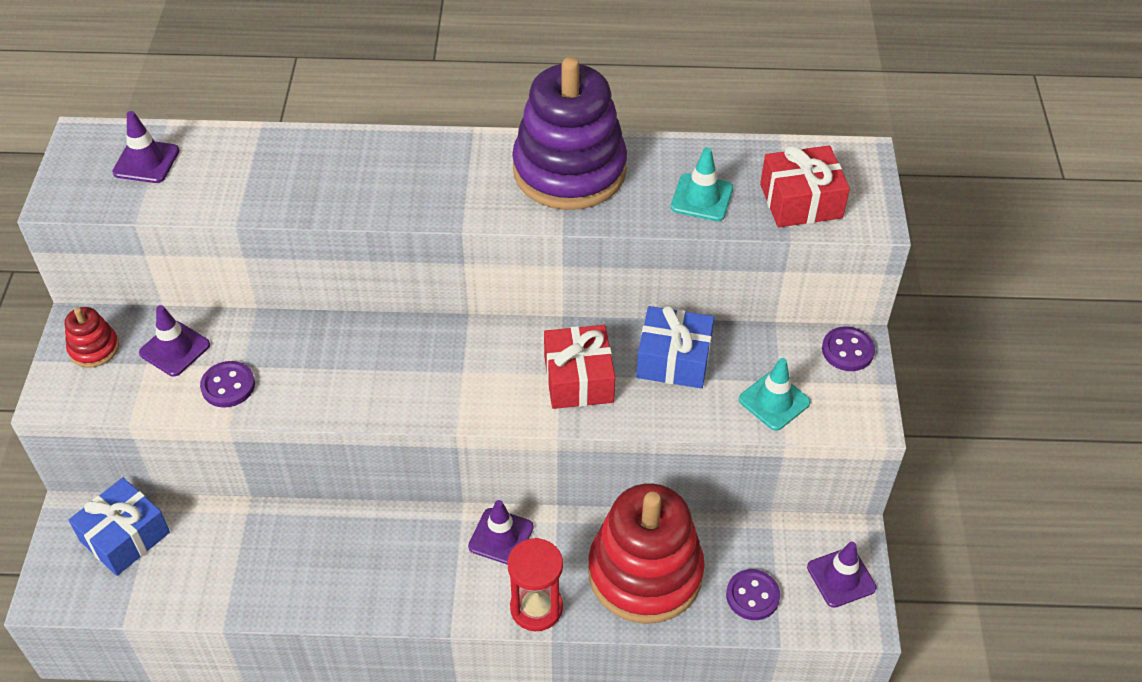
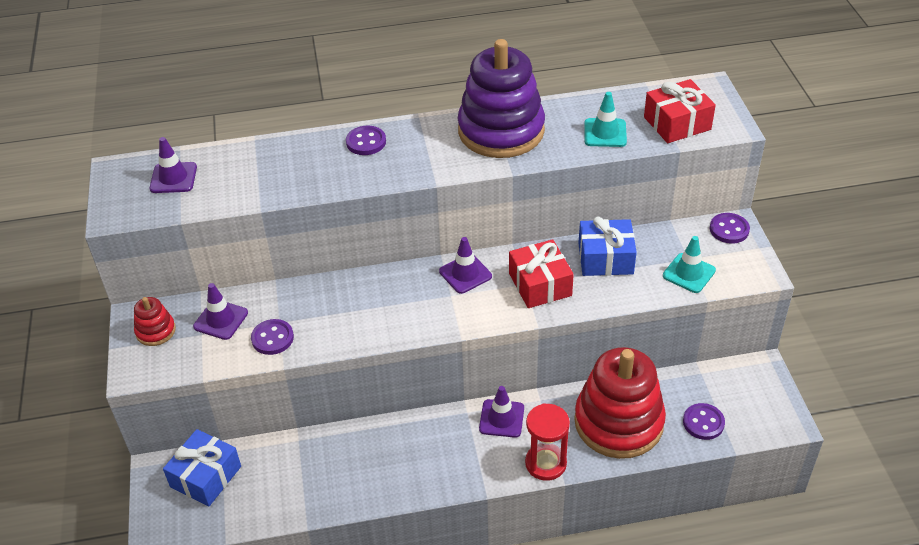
camera: 10 degrees left, 5 degrees down
(395, 155) = (366, 142): none -> purple button
(841, 577) = (763, 397): purple traffic cone -> purple traffic cone (465, 274)

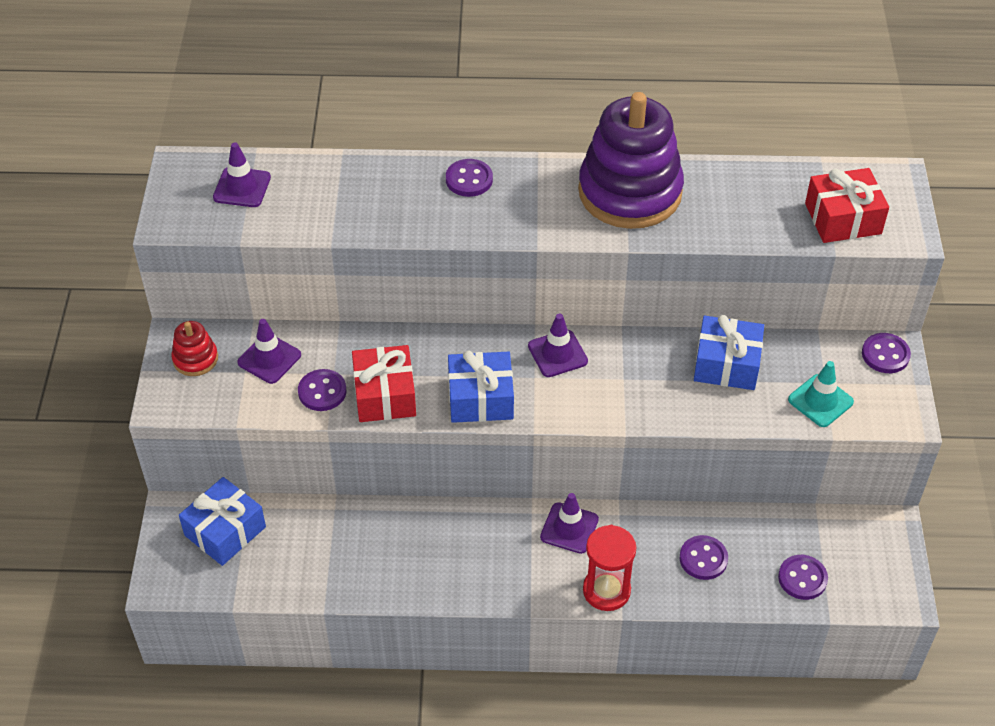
camera: 10 degrees right, 5 degrees up
(410, 320) = (480, 398): none -> blue gift
(540, 284) = (641, 383): red gift -> red gift (385, 395)
(605, 133) = (752, 216): turquoise traffic cone -> none
(618, 422) = (703, 559): red stacking toy -> purple button

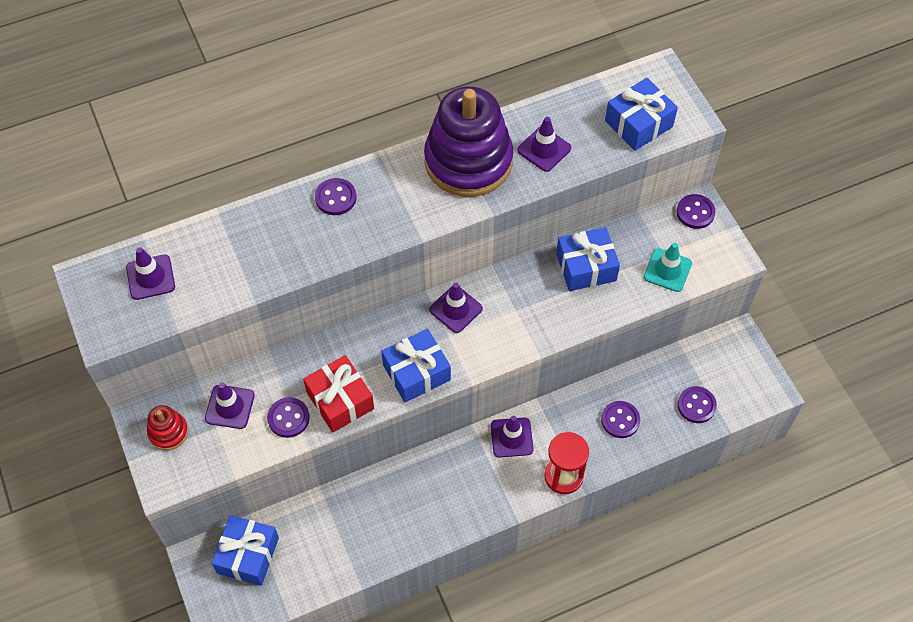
camera: 25 degrees left, 10 degrees up
(720, 208) = (544, 149): none -> purple traffic cone
(843, 218) = (639, 124): red gift -> blue gift

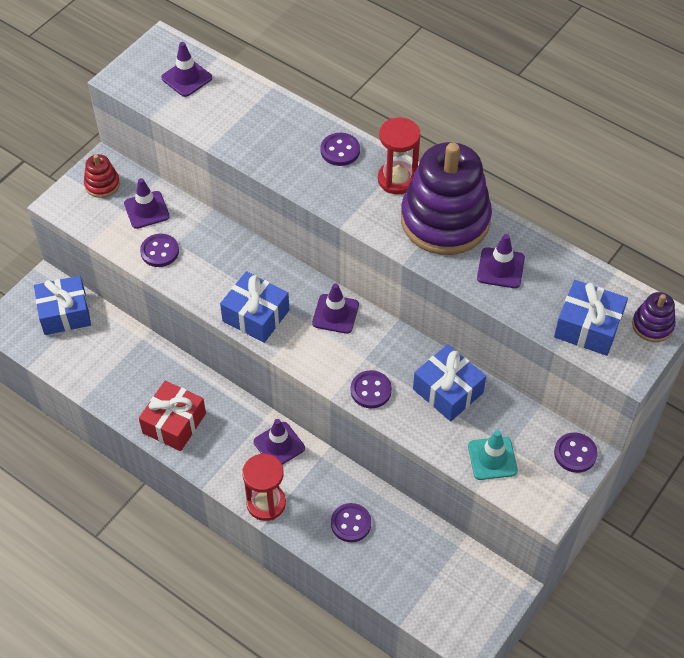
camera: 60 degrees right, 5 degrees down
(340, 400) = (196, 277): red gift -> red gift (174, 423)
(399, 172) = (397, 179): none -> red hourglass
(662, 82) = (652, 325): none -> purple stacking toy
(696, 405) = (408, 582): purple button -> purple button (371, 390)

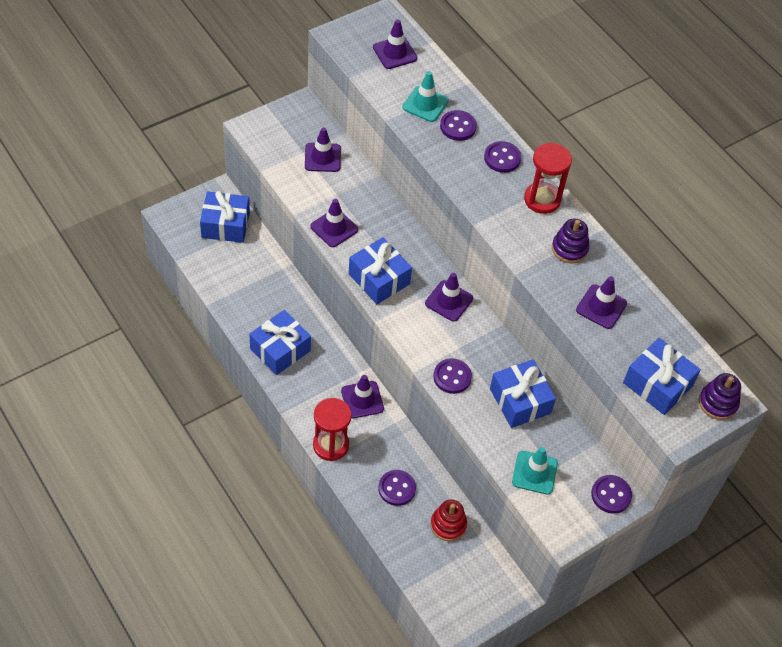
camera: 15 degrees right, 0 degrees up
(102, 184) = (294, 123): red stacking toy -> red stacking toy (448, 525)
(159, 251) = (319, 197): purple button -> purple button (458, 127)
(174, 423) = (280, 350): red gift -> blue gift
(188, 279) = (334, 228): none -> purple traffic cone
(239, 120) = (425, 104): none -> turquoise traffic cone
(445, 220) = (569, 249): purple stacking toy -> purple stacking toy, size x0.44

